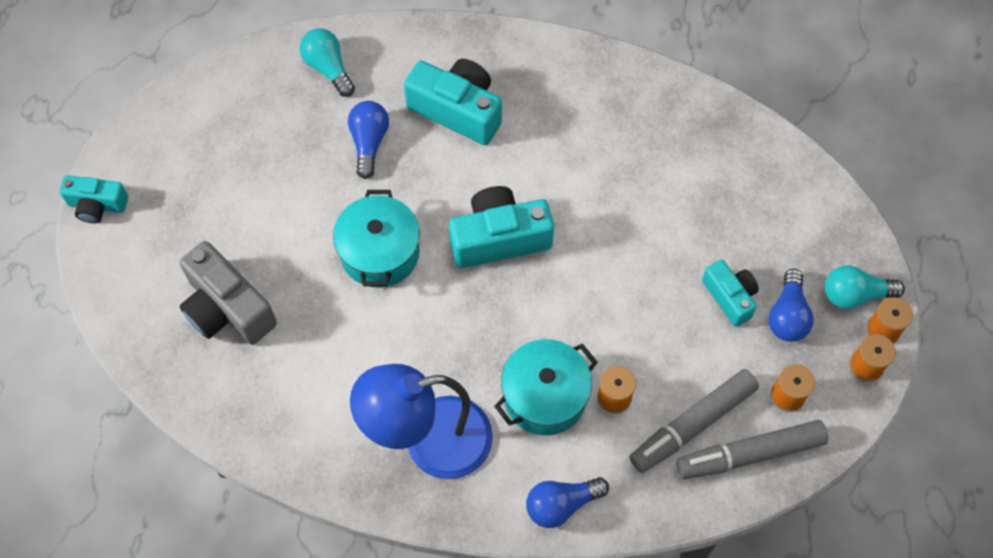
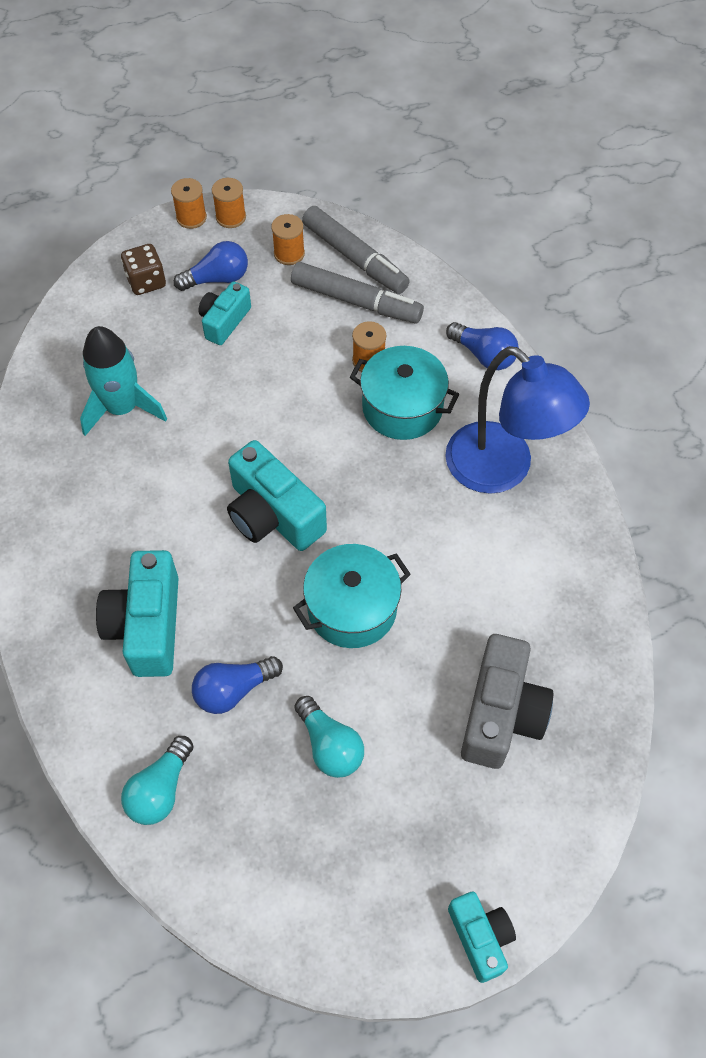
camera: 120 degrees left, 5 degrees down
(675, 175) = (122, 408): none -> turquoise rocket
(815, 253) = (146, 281): none -> brown dice
(855, 294) = (170, 244): turquoise light bulb -> turquoise light bulb (330, 745)

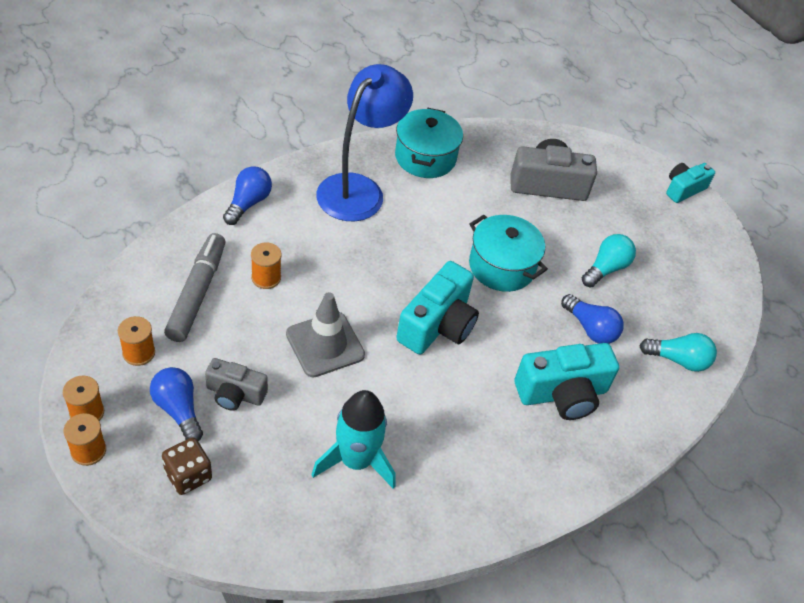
camera: 110 degrees left, 10 degrees down
(224, 321) = (235, 394): turquoise camera -> grey camera
(268, 402) = (325, 344): none -> grey traffic cone
(355, 258) = (141, 299): grey marker -> none
(402, 407) = (312, 251): turquoise pot -> turquoise pot (425, 157)

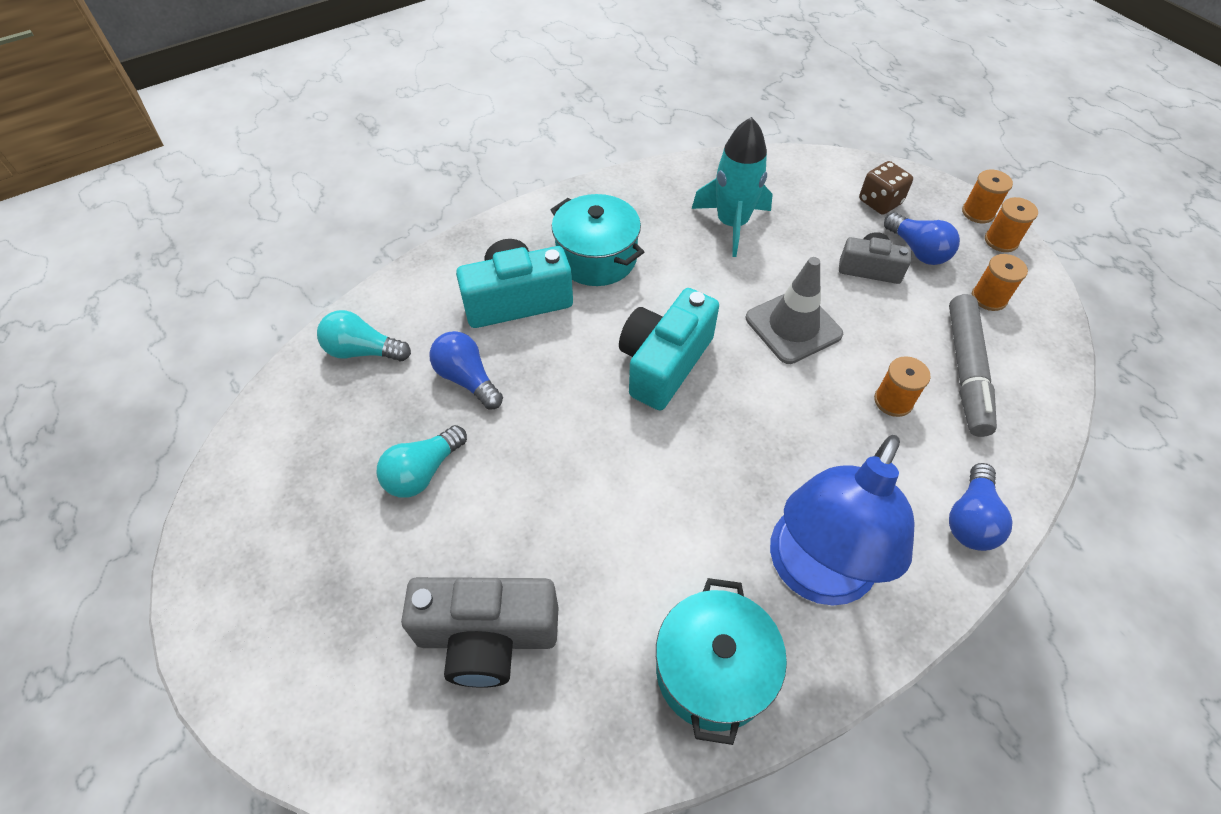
camera: 175 degrees left, 5 degrees up
(501, 266) = (579, 456): turquoise pot -> turquoise pot (596, 258)
(683, 189) = (225, 665): turquoise camera -> none

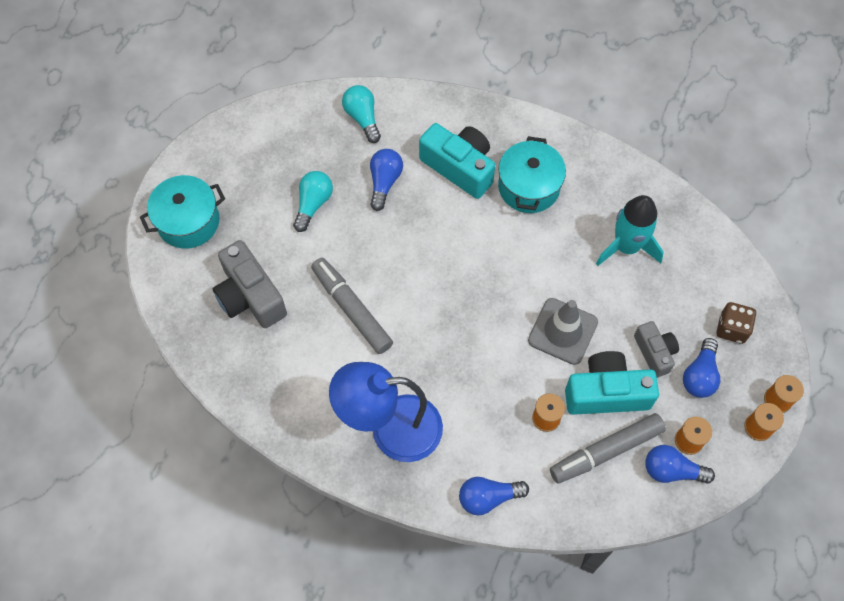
camera: 55 degrees right, 10 degrees up
(423, 472) = (313, 204): turquoise light bulb -> turquoise light bulb turned 105 degrees clockwise
(608, 517) = (351, 309): none -> grey marker
(664, 363) = (475, 275): turquoise camera -> turquoise camera (606, 393)
(713, 670) = (303, 408): turquoise pot -> turquoise pot (188, 221)
(1018, 329) = (672, 470): none -> blue light bulb

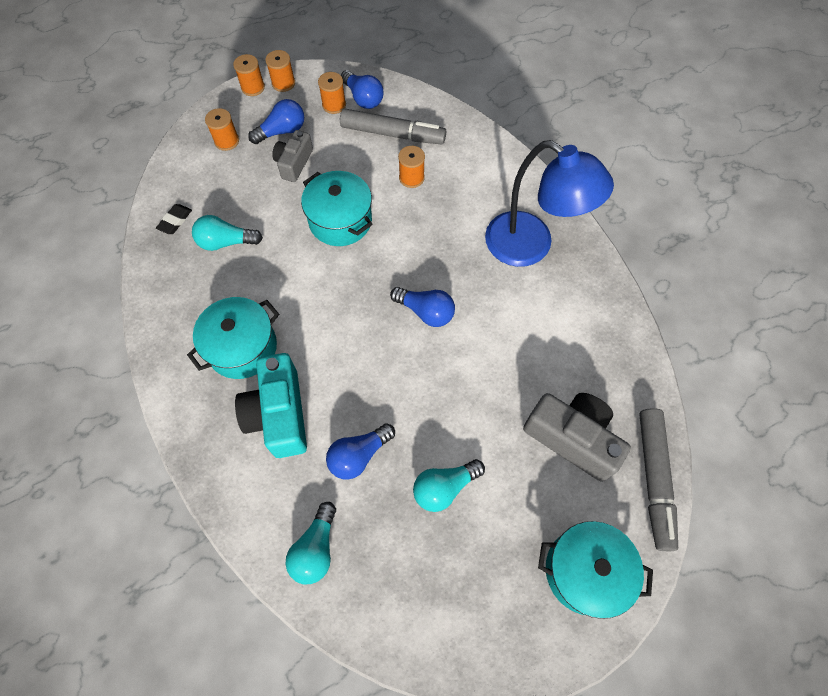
camera: 140 degrees left, 0 degrees up
(250, 296) = (572, 438): grey camera -> grey camera turned 60 degrees counterclockwise
(351, 309) = (488, 358): grey marker -> grey marker (653, 479)
(488, 498) = (497, 161): blue light bulb -> blue light bulb (425, 312)
(562, 331) = (340, 221): grey traffic cone -> turquoise pot
(606, 393) = (354, 164): turquoise camera -> none
(627, 247) = (226, 242): turquoise rocket -> turquoise light bulb
(683, 233) = (175, 221): none -> black eraser
(731, 328) = (227, 141): brown dice -> orange spool

